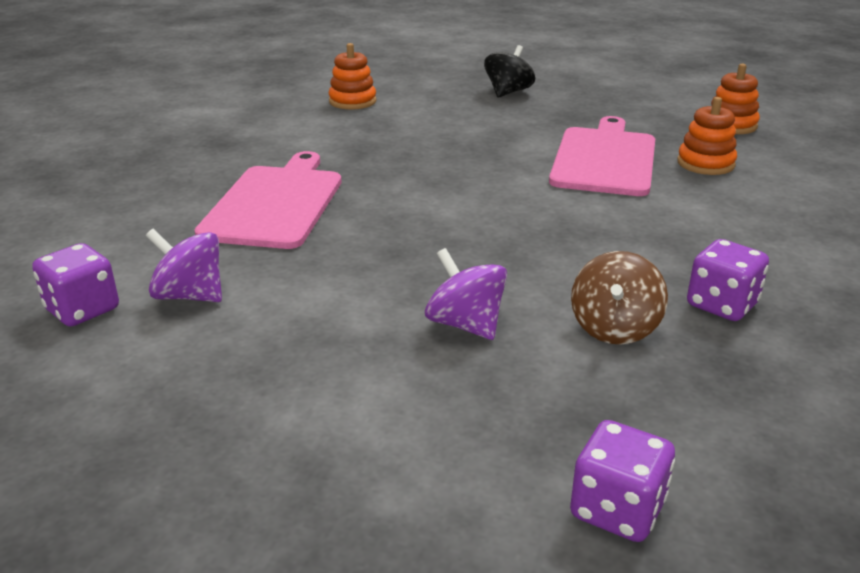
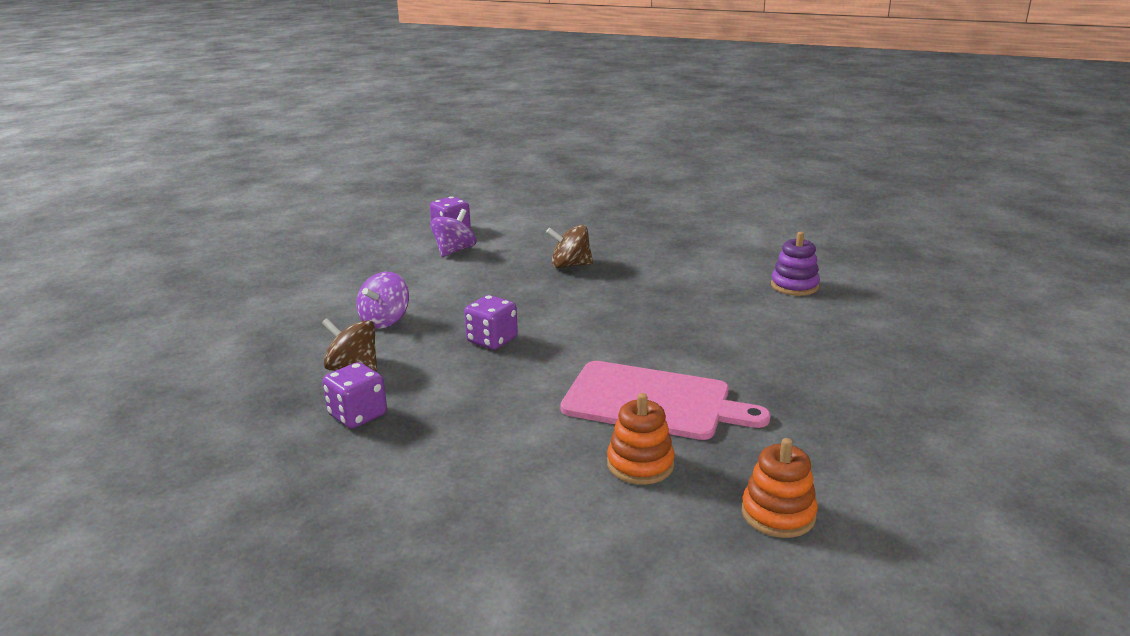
camera: 95 degrees right, 5 degrees down
(275, 203) = (570, 265): pink cutting board -> brown spinning top
(352, 101) = (794, 286): orange stacking toy -> purple stacking toy
(465, 324) = (385, 321): purple spinning top -> purple spinning top turned 150 degrees clockwise
(508, 92) = (856, 364): black spinning top -> none
(617, 509) = (202, 349): purple dice -> purple dice (492, 340)

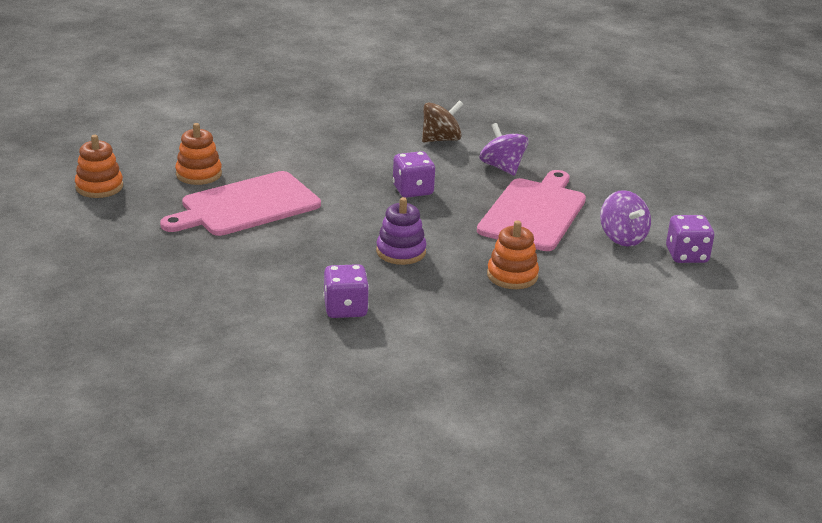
camera: 125 degrees right, 5 degrees up
(358, 415) = (378, 126): purple dice -> purple dice (345, 309)
(458, 285) = (534, 212): none -> pink cutting board
(570, 265) = (512, 276): brown spinning top -> orange stacking toy
(794, 286) = (301, 362): purple stacking toy -> purple stacking toy (401, 252)

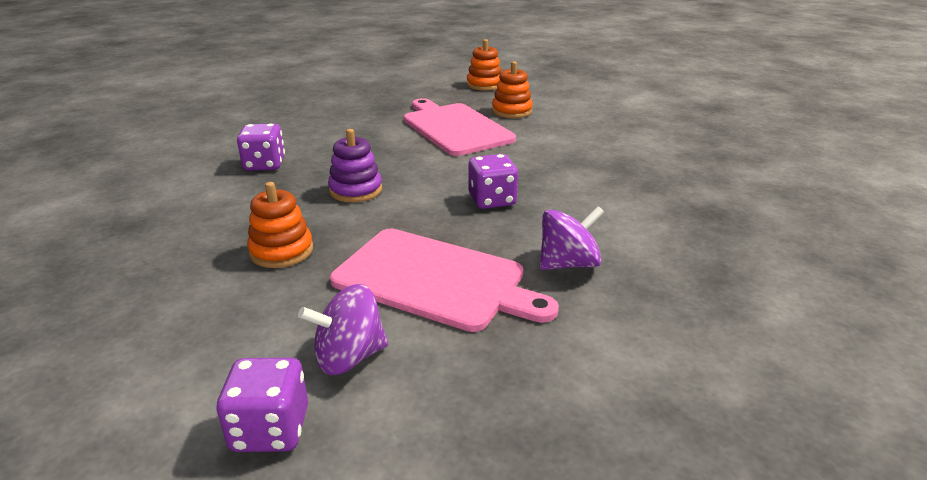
camera: 95 degrees right, 0 degrees up
(441, 139) = (638, 223): brown spinning top -> none

